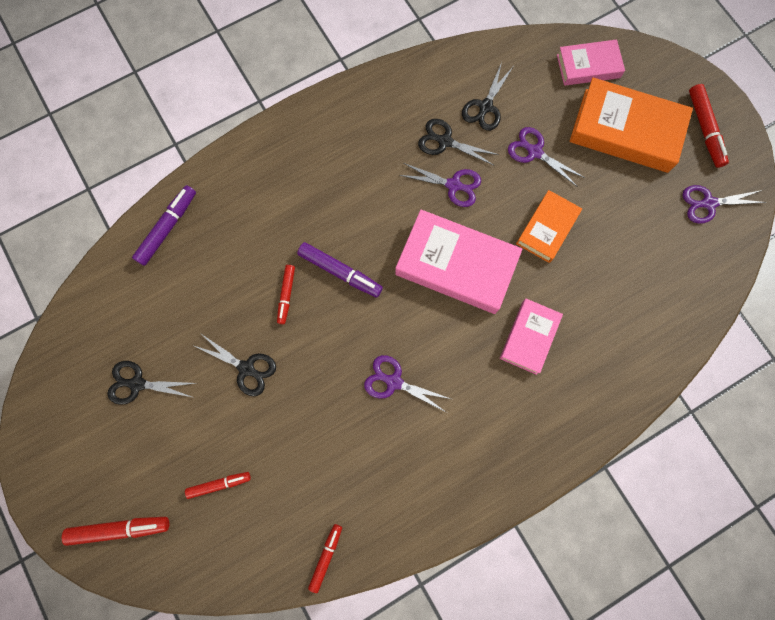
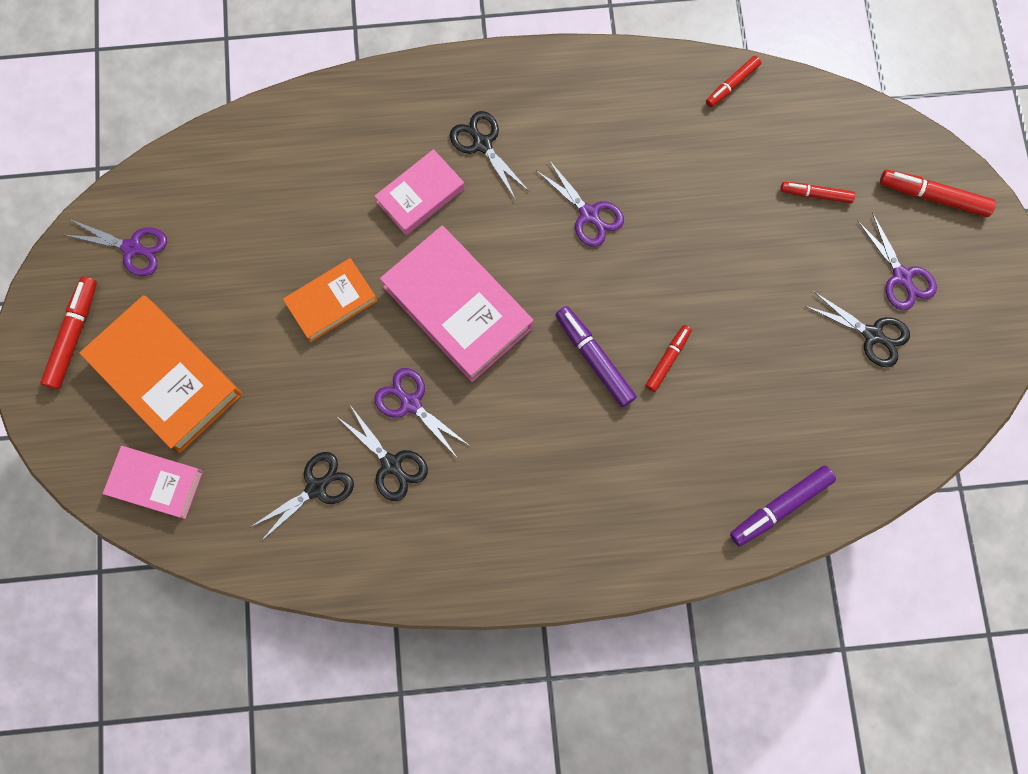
camera: 155 degrees left, 0 degrees up
(246, 368) = (744, 298): black scissors -> black scissors (482, 144)
(534, 152) = (291, 400): purple scissors -> purple scissors (902, 277)

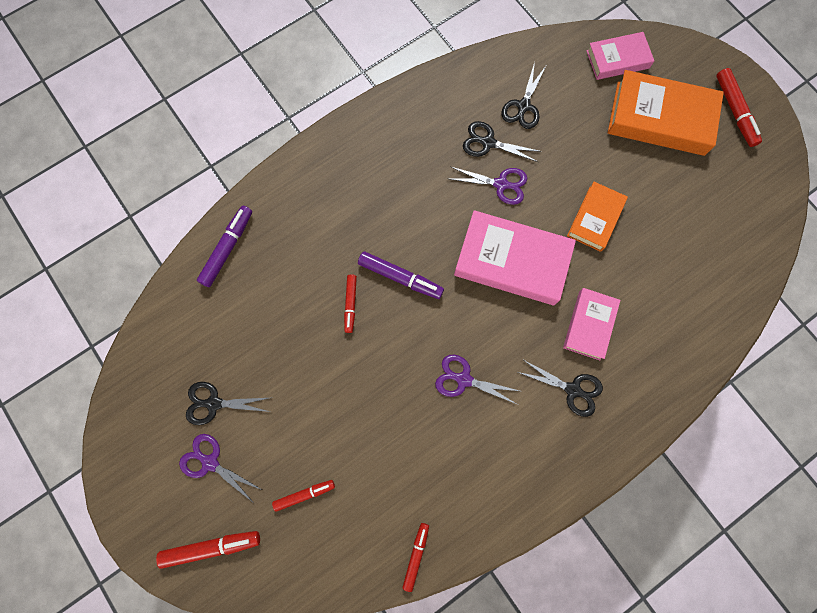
camera: 150 degrees right, 0 degrees up
(133, 248) = (746, 182): purple scissors -> none

